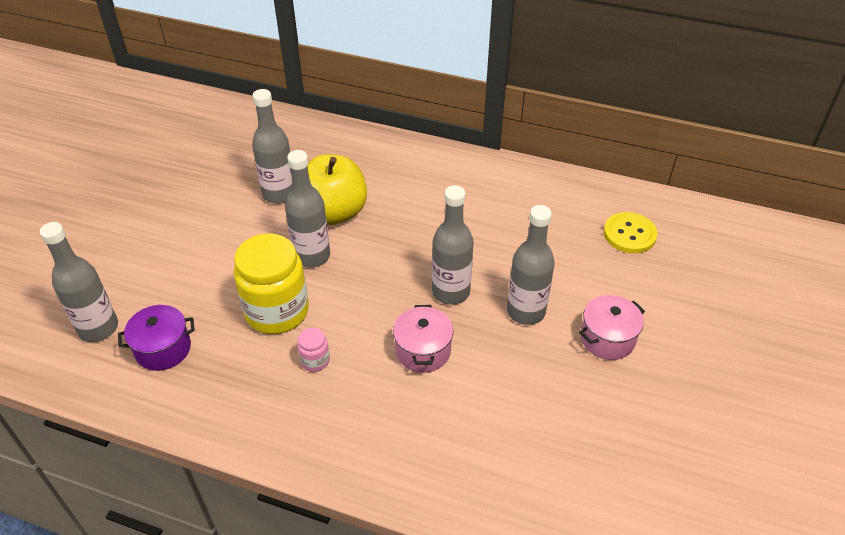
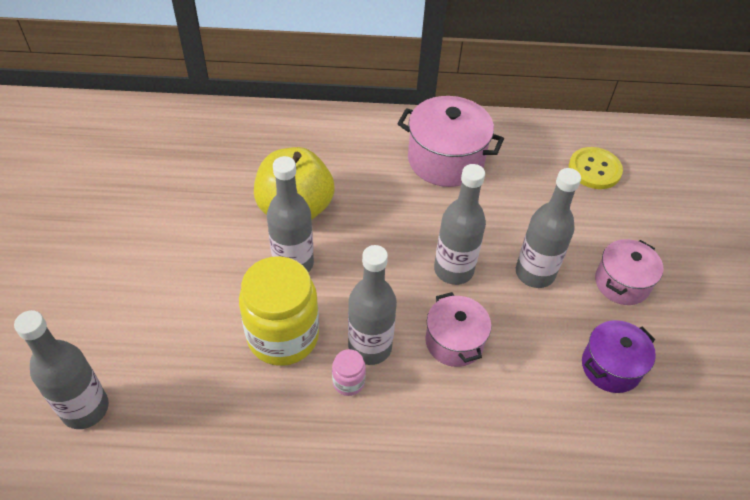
camera: 20 degrees left, 5 degrees up
(163, 349) = (173, 413): purple pot -> purple pot (611, 367)
(279, 194) = (226, 200): grey bottle -> grey bottle (370, 347)
(488, 198) = (445, 160): none -> pink pot

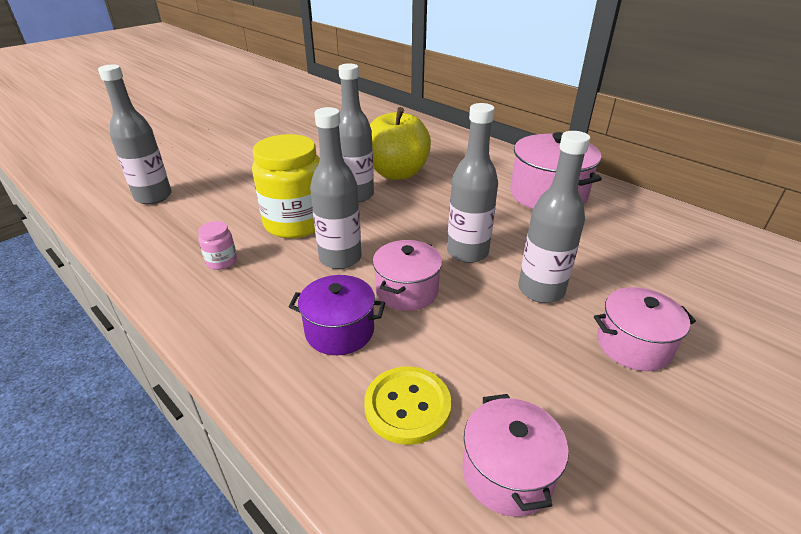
camera: 45 degrees right, 15 degrees down
(348, 382) = (298, 267): pink jar -> pink jar (221, 261)
(594, 169) = (700, 257): yellow button -> yellow button (407, 406)
(611, 367) = (536, 397): purple pot -> purple pot (339, 331)
(643, 430) = (507, 473): none -> pink pot

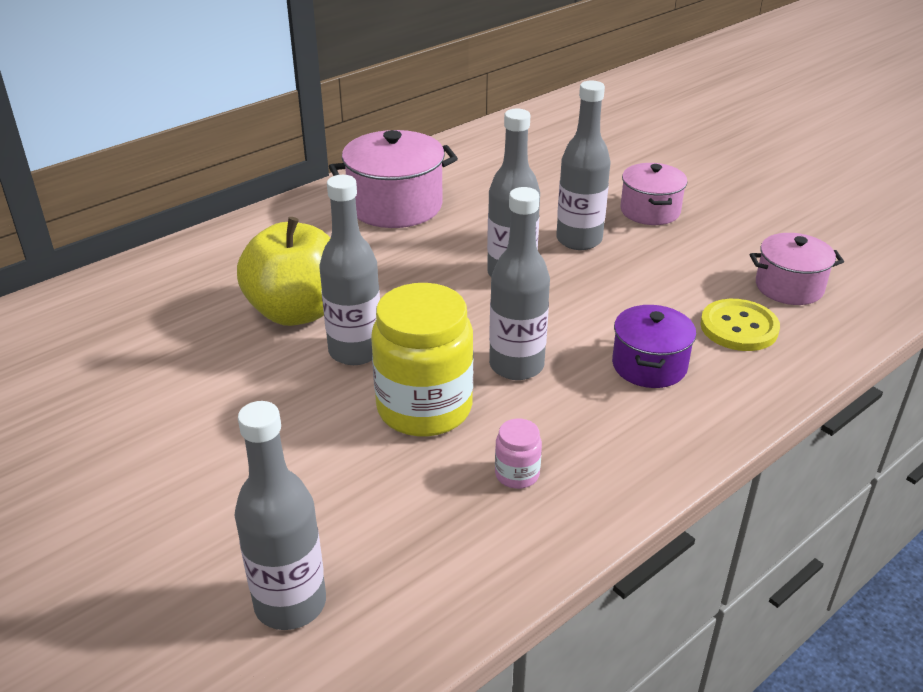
camera: 85 degrees left, 0 degrees up
(407, 291) = (581, 319): pink pot -> none

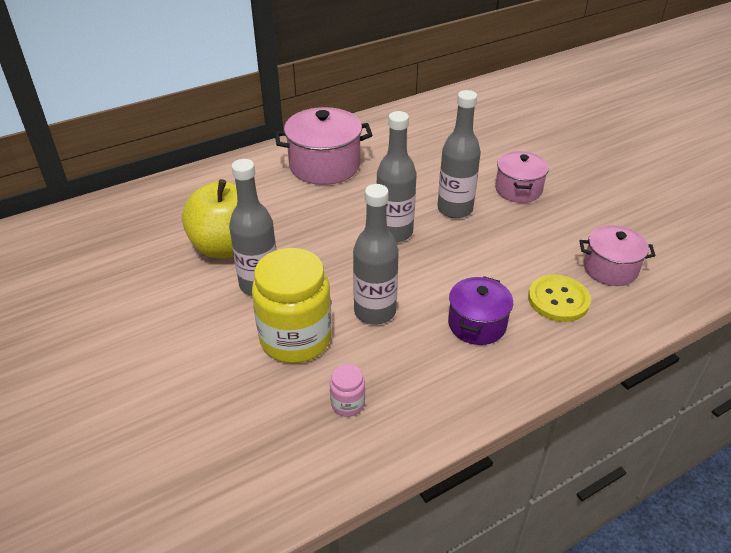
camera: 10 degrees right, 5 degrees up
(290, 603) = (153, 486): grey bottle -> none

